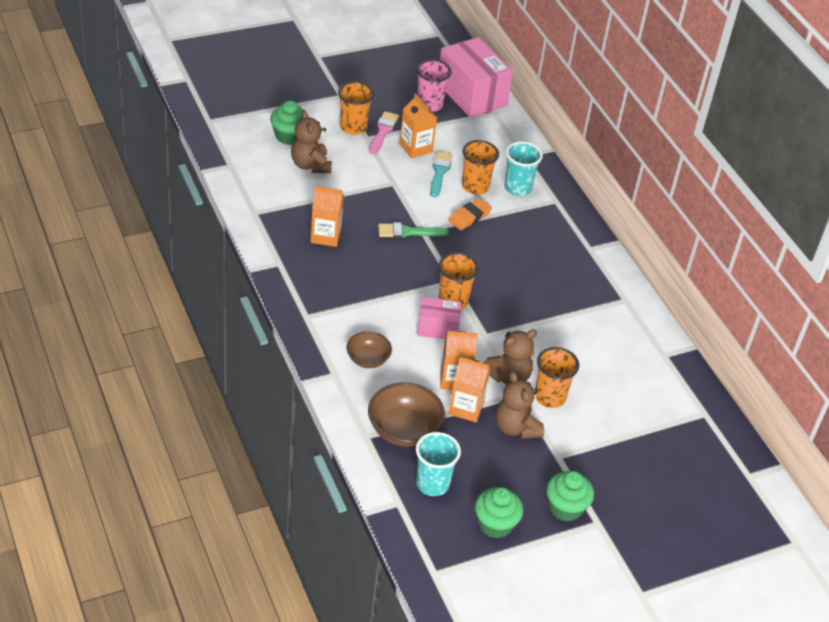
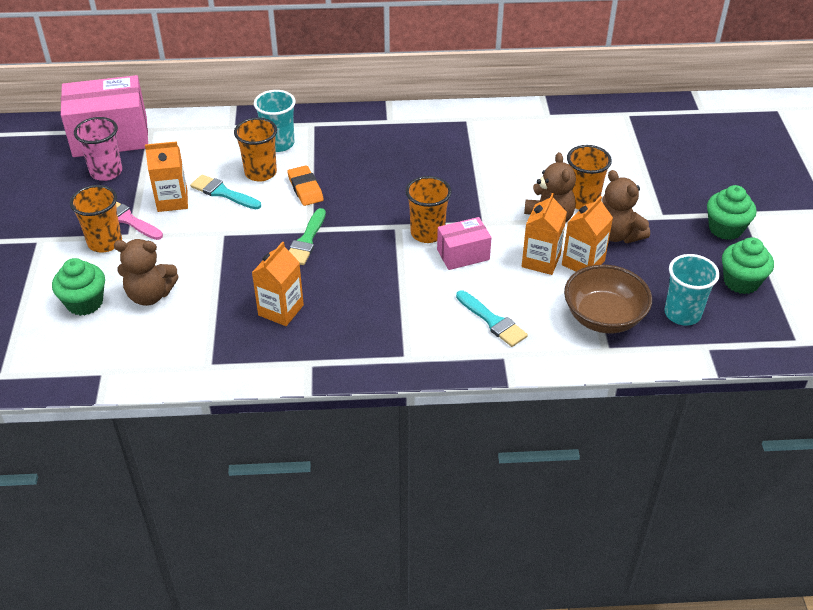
camera: 65 degrees left, 0 degrees up
(368, 359) = (492, 321): brown bowl -> turquoise brush
(438, 328) = (463, 254): pink box -> pink box turned 45 degrees clockwise
(516, 428) = (617, 234): brown teddy bear -> brown teddy bear turned 60 degrees clockwise

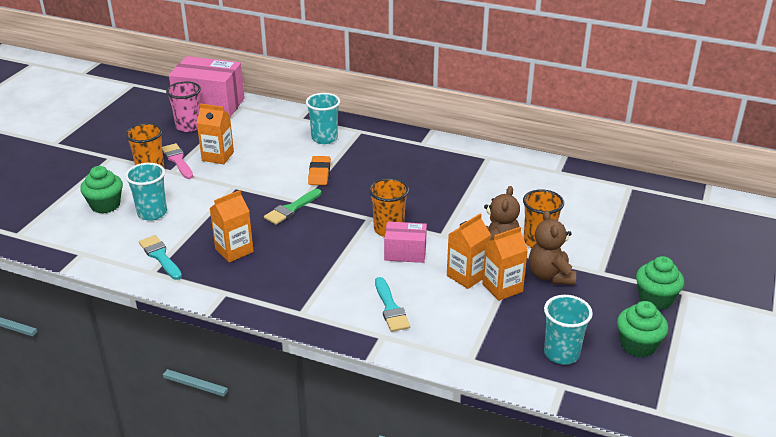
camera: 25 degrees right, 10 degrees down
(150, 295) = (152, 213): brown teddy bear -> turquoise cup
(223, 193) = (257, 160): turquoise brush -> turquoise brush (160, 256)
(260, 173) = (295, 154): orange cup -> none
(603, 317) = (487, 334): brown bowl -> none

